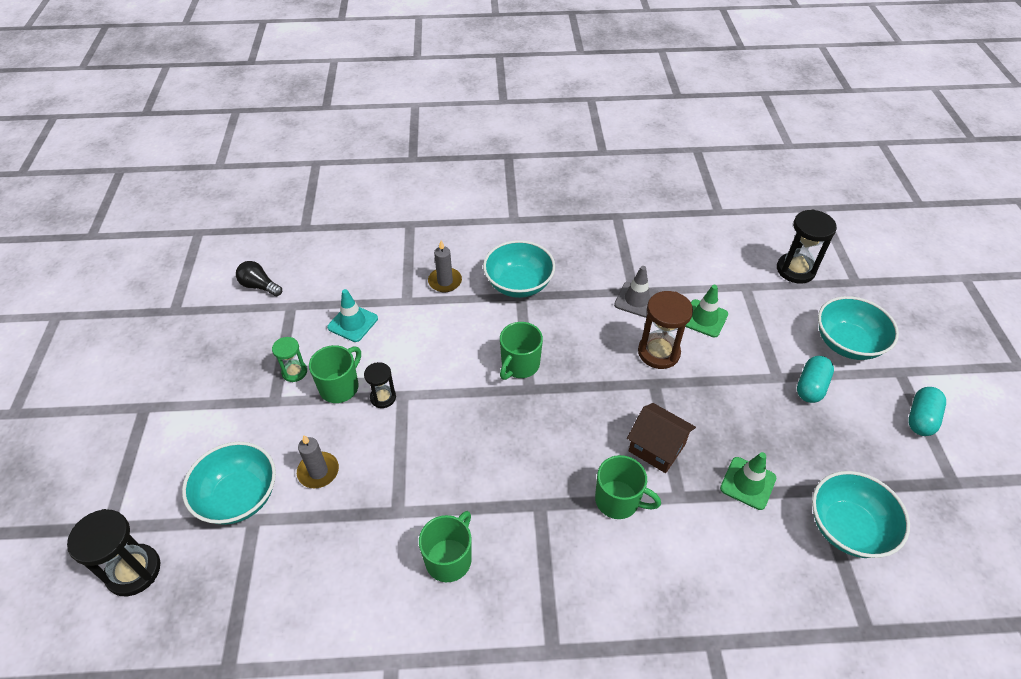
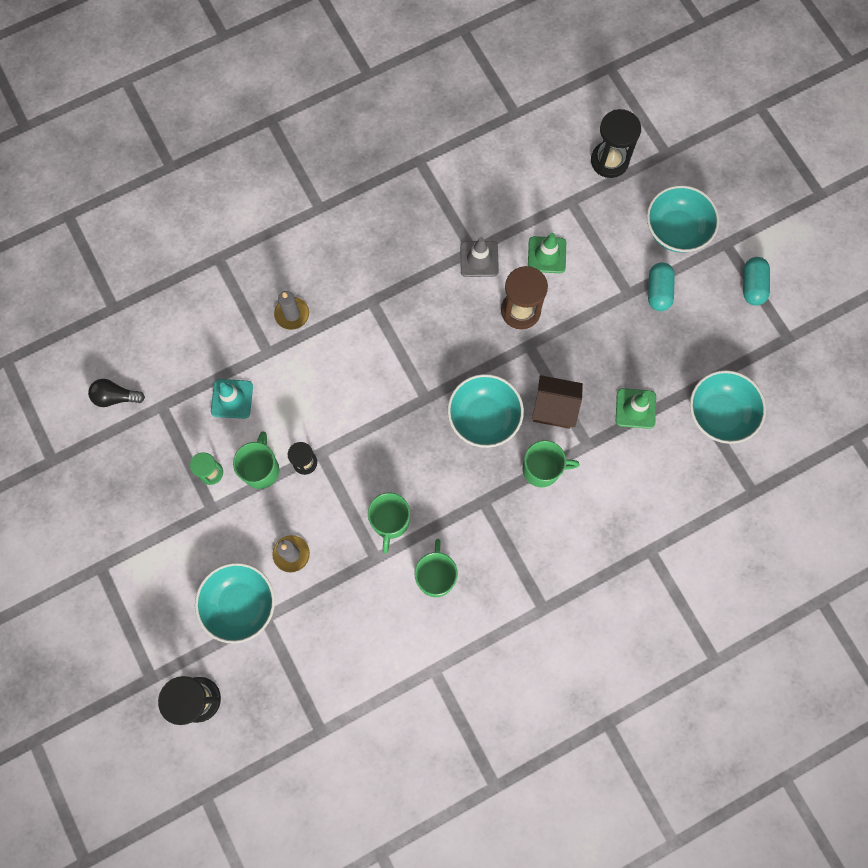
camera: 25 degrees left, 25 degrees up
(519, 284) = (363, 287): turquoise bowl -> turquoise bowl (484, 418)
(519, 365) = (406, 377): green mug -> green mug (390, 522)

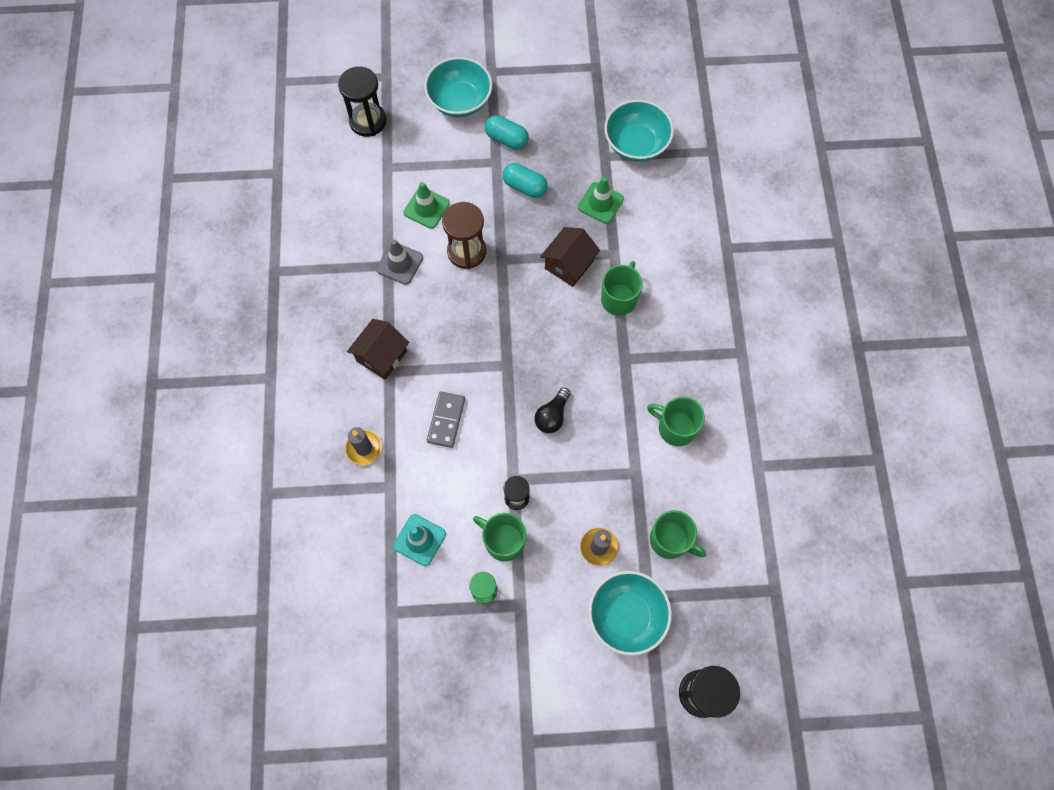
camera: 65 degrees left, 5 degrees down
(115, 397) = (359, 655): black light bulb -> black light bulb (552, 416)
(348, 370) = (446, 420): none -> grey domino
(382, 287) = (381, 356): none -> brown house
(390, 522) = (608, 445): green mug -> green mug (670, 540)
(484, 418) = (550, 325): turquoise bowl -> none
(752, 286) = (538, 70): turquoise capsule -> turquoise capsule (525, 187)

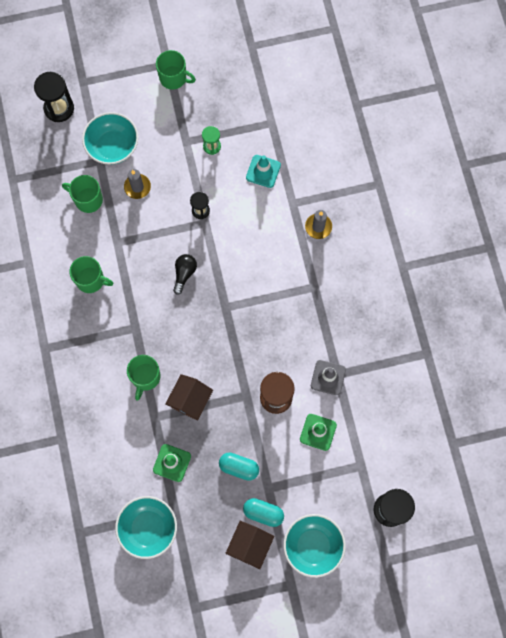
camera: 170 degrees right, 5 degrees up
(381, 356) = (323, 298): brown house -> brown house (250, 545)
(446, 420) = (262, 257): grey domino -> none
(503, 541) = (204, 180): green mug -> green mug (174, 78)

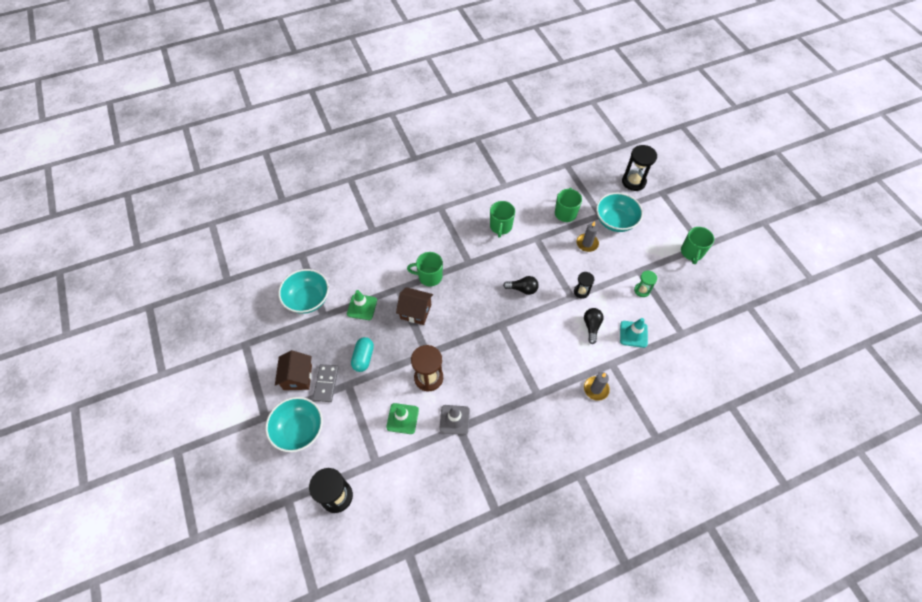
camera: 80 degrees right, 15 degrees down
(246, 211) = (591, 326): none -> black light bulb
(250, 545) = (297, 377): brown house -> brown house turned 75 degrees clockwise
(263, 513) = (326, 383): turquoise capsule -> grey domino

